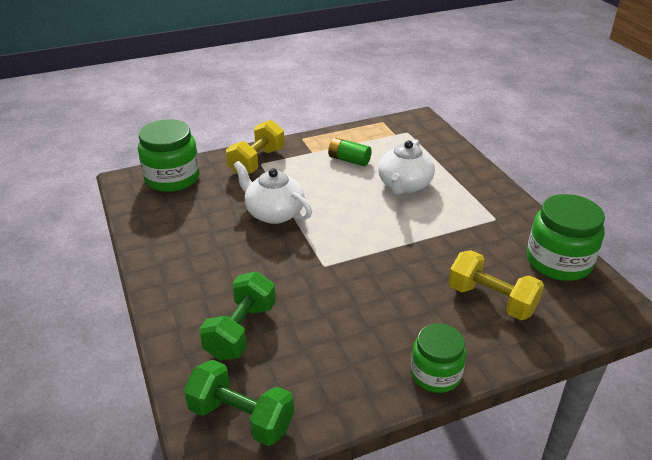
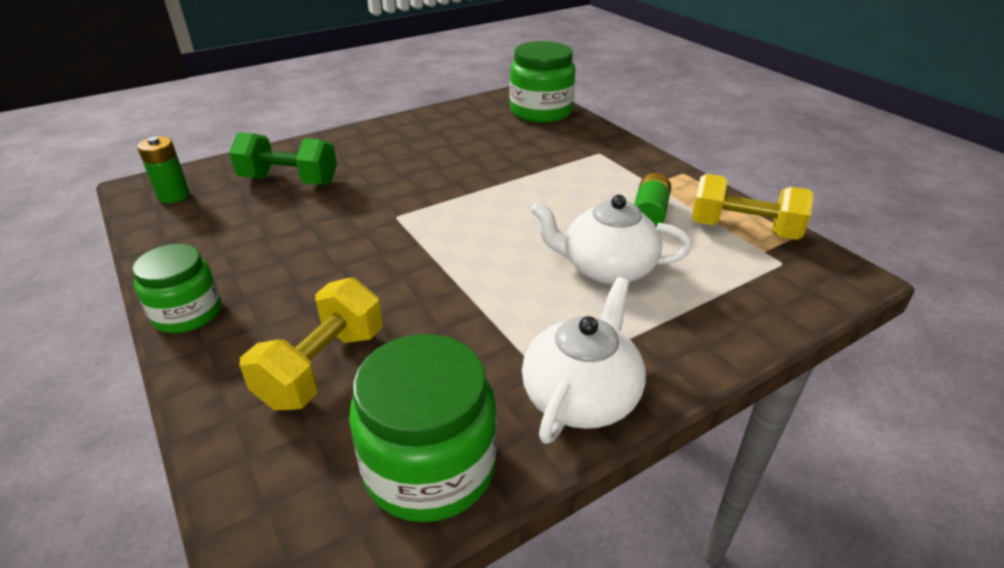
camera: 80 degrees right, 0 degrees up
(241, 417) = (174, 196): green dumbbell -> green battery
(257, 162) = (602, 150): yellow dumbbell -> yellow dumbbell (743, 230)
(274, 213) = (495, 174): white teapot -> white teapot (581, 396)

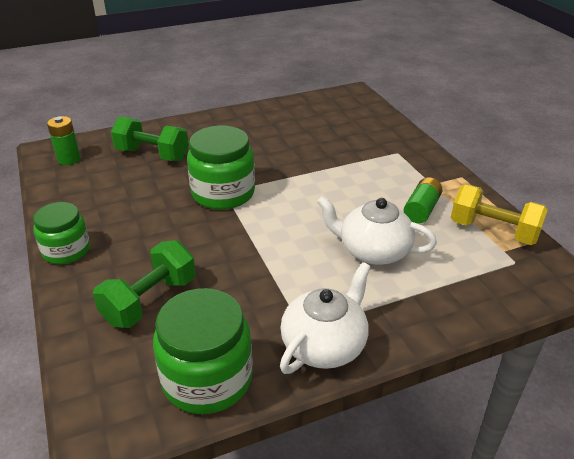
camera: 10 degrees right, 0 degrees up
(323, 367) = (150, 301): yellow dumbbell -> green dumbbell
(541, 111) = (360, 111): green jar -> green jar (223, 193)

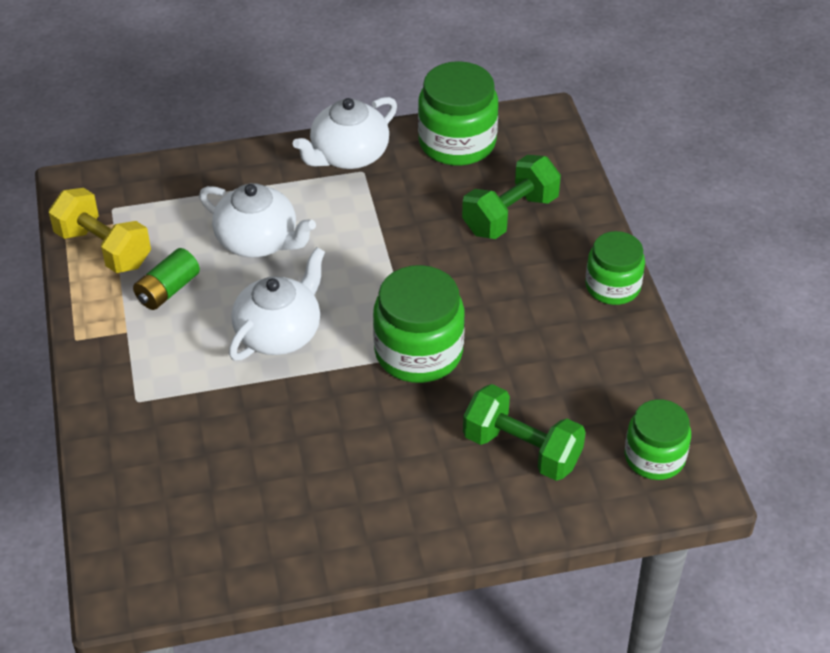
camera: 170 degrees left, 10 degrees up
(69, 159) = (654, 457): green battery -> green jar
(325, 194) = (279, 333): none -> white teapot

